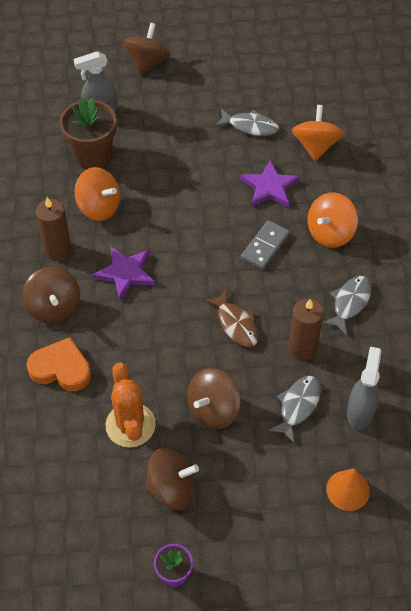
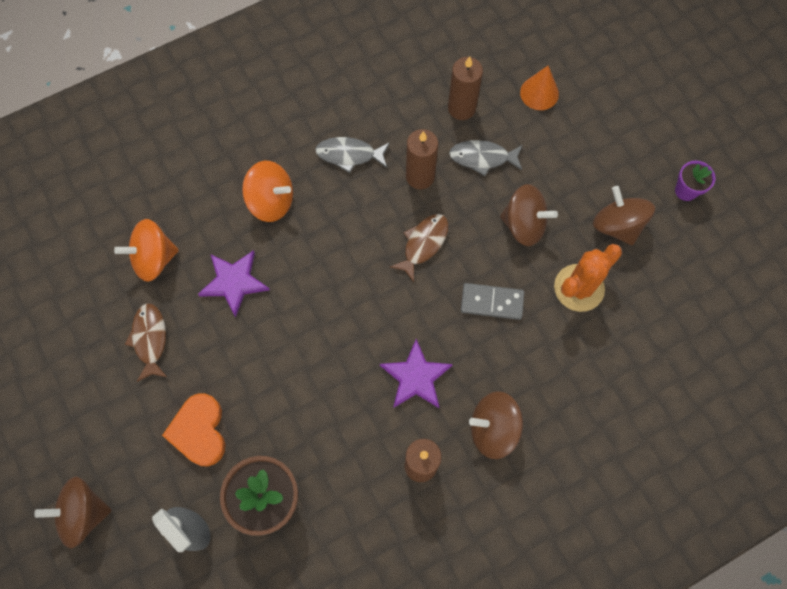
camera: 115 degrees left, 15 degrees up
(54, 307) = (493, 429): brown spinning top -> brown spinning top turned 135 degrees counterclockwise
(61, 368) = (557, 382): orange heart -> orange heart (199, 431)
(99, 207) = (342, 451): orange spinning top -> none
(250, 126) = (150, 339): grey fish -> brown fish
(265, 246) = (316, 255): grey domino -> grey domino (492, 302)
(360, 412) = (461, 108): grey spray bottle -> brown candle

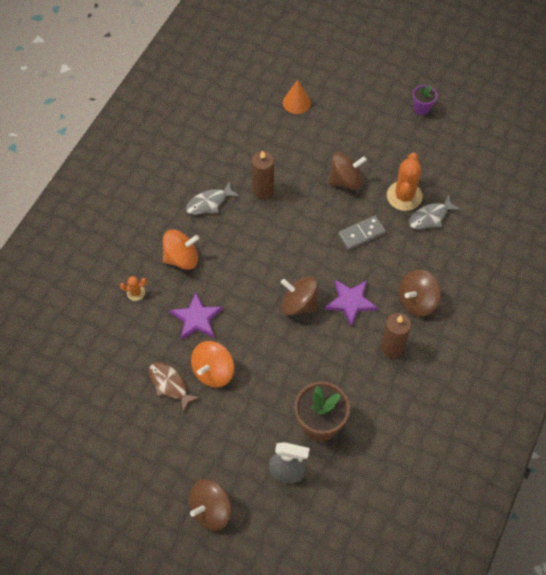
camera: 35 degrees left, 10 degrees down
(154, 259) = (133, 337): orange spinning top -> orange spinning top (213, 371)
(194, 210) = (136, 293): none -> orange cactus
(199, 431) = (245, 416): orange heart -> none
(423, 244) = (295, 226): brown fish -> none
(461, 108) = (257, 137): brown candle -> none
(482, 158) = (292, 158): grey fish -> grey fish (430, 217)
(617, 225) = (399, 150): brown spinning top -> brown spinning top (299, 304)

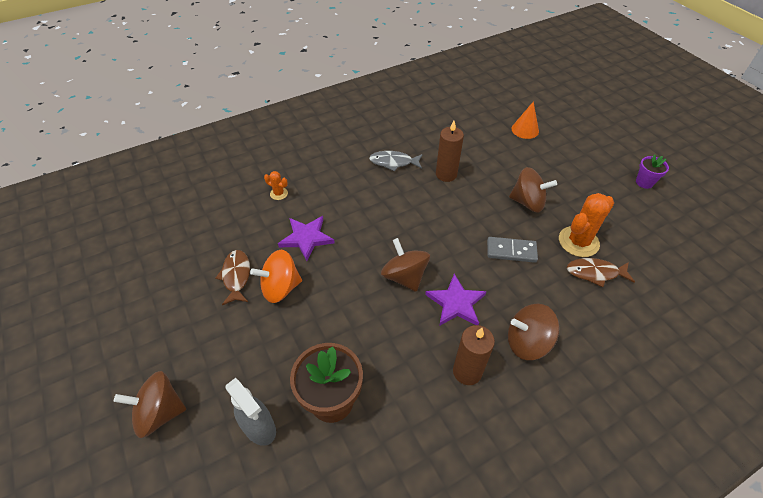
camera: 35 degrees right, 10 degrees down
(182, 258) = (336, 188): orange spinning top -> none
(430, 217) = (595, 273): grey fish -> brown fish

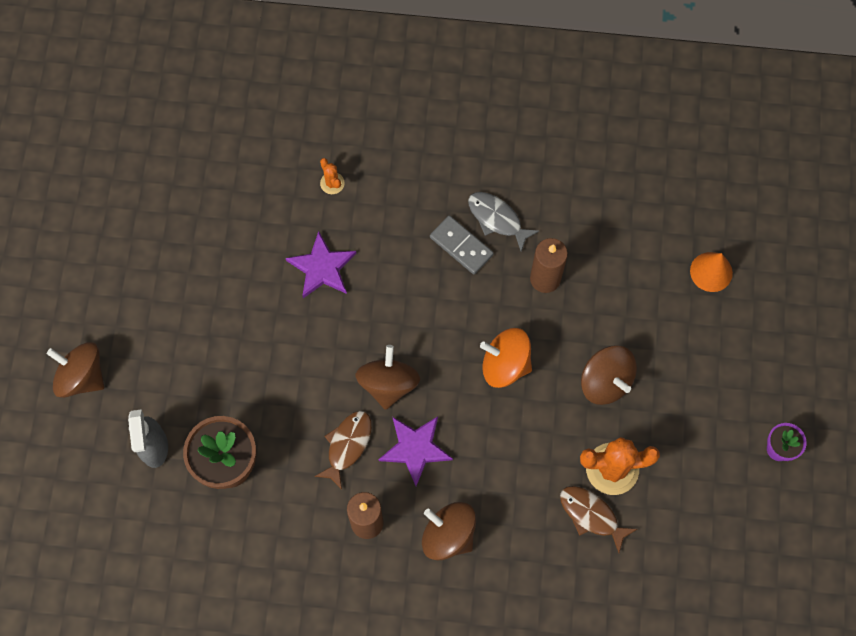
camera: 35 degrees right, 20 degrees up
(236, 276) = (222, 271): brown fish -> brown fish (347, 445)
(280, 288) = (257, 314): orange spinning top -> orange spinning top (505, 365)
(511, 251) = (526, 430): grey domino -> grey domino (461, 246)

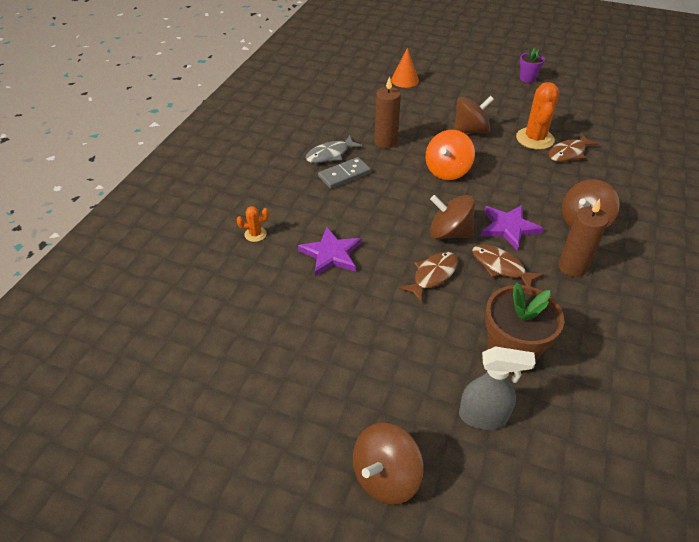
camera: 75 degrees left, 25 degrees down
(316, 376) = (432, 275): none -> brown fish

